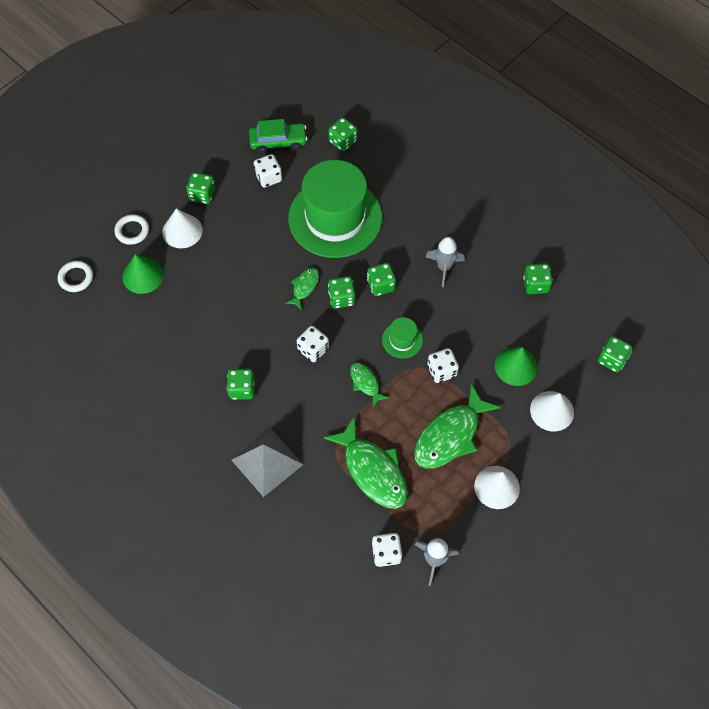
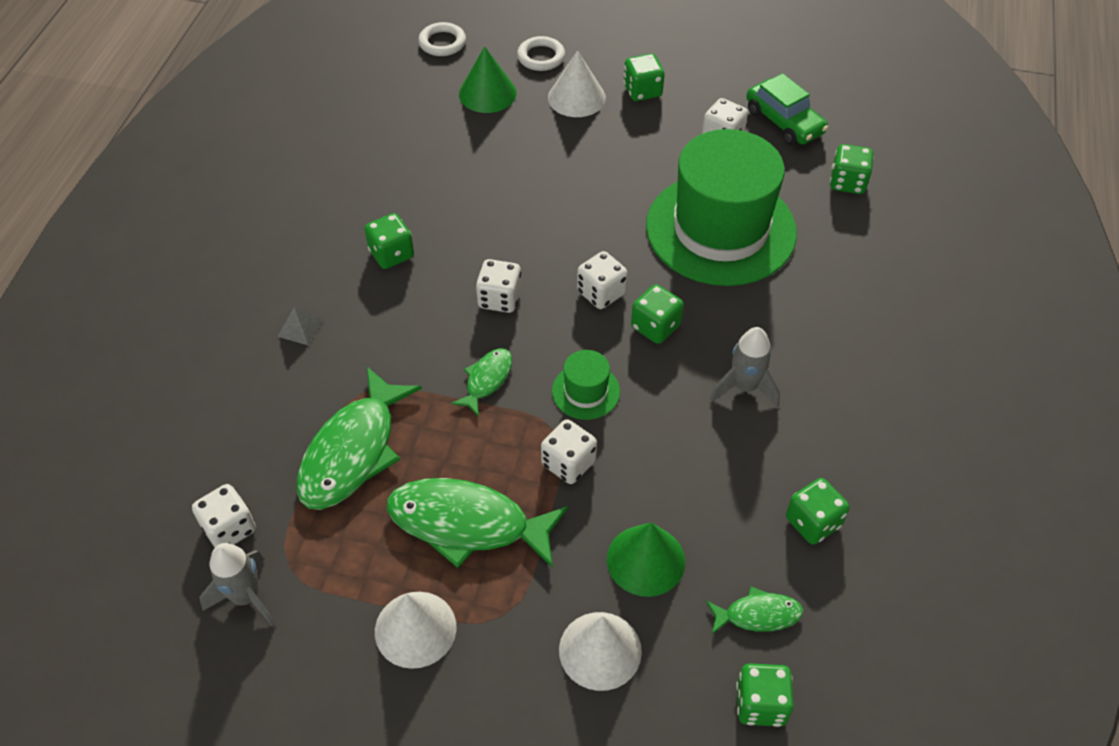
camera: 60 degrees right, 10 degrees down
(267, 462) = (300, 328): grey pyramid -> grey pyramid, size x0.44
(304, 287) = (588, 246): green fish -> green fish (758, 615)
(341, 298) = (601, 293): green dice -> white dice

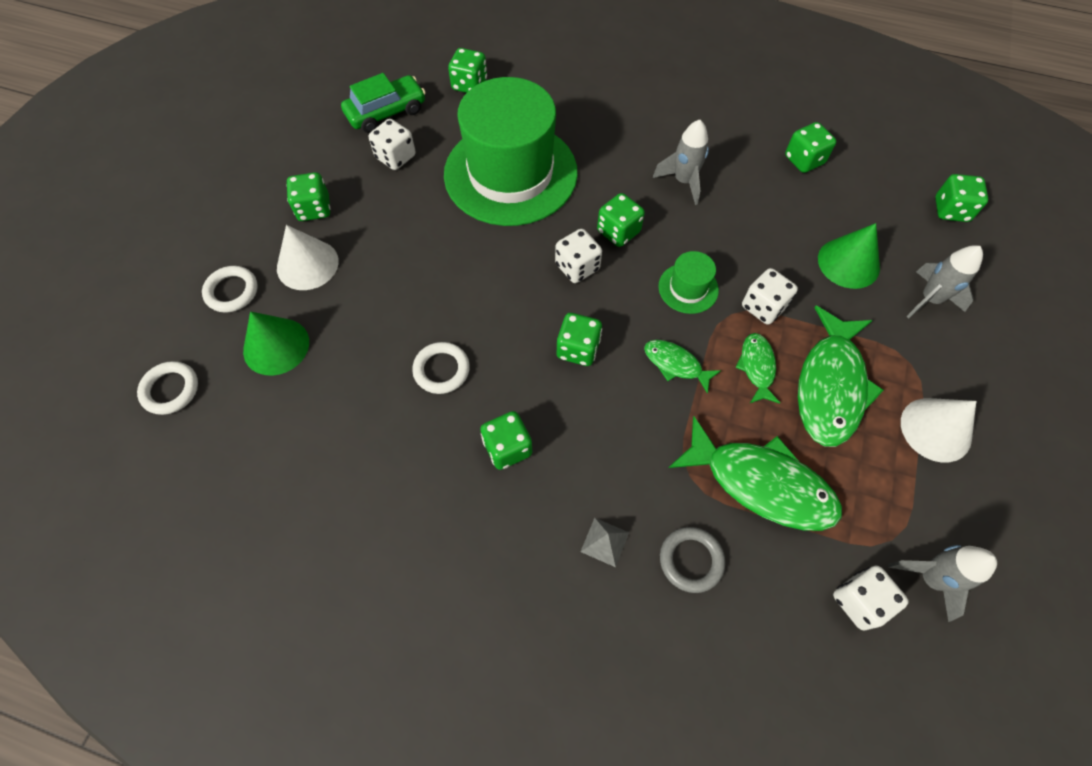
camera: 85 degrees left, 10 degrees up
(279, 392) = (691, 560): none -> grey ring
(470, 201) = (441, 370): none -> white ring
(499, 299) = (578, 349): white dice -> green dice
(600, 650) = (929, 299): white cone -> grey rocket
(758, 615) = (884, 202): green fish -> green fish (757, 367)

